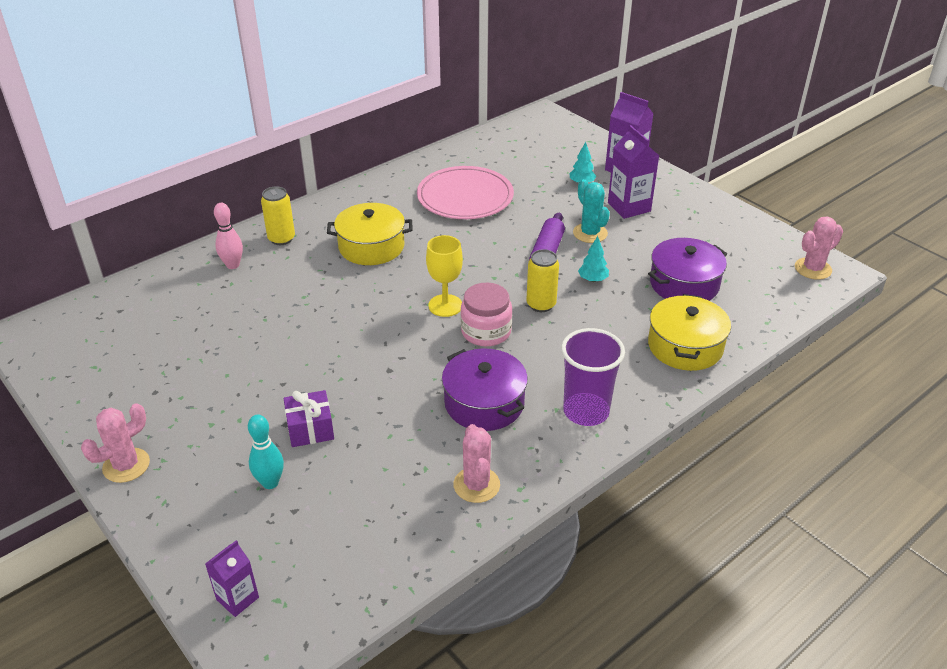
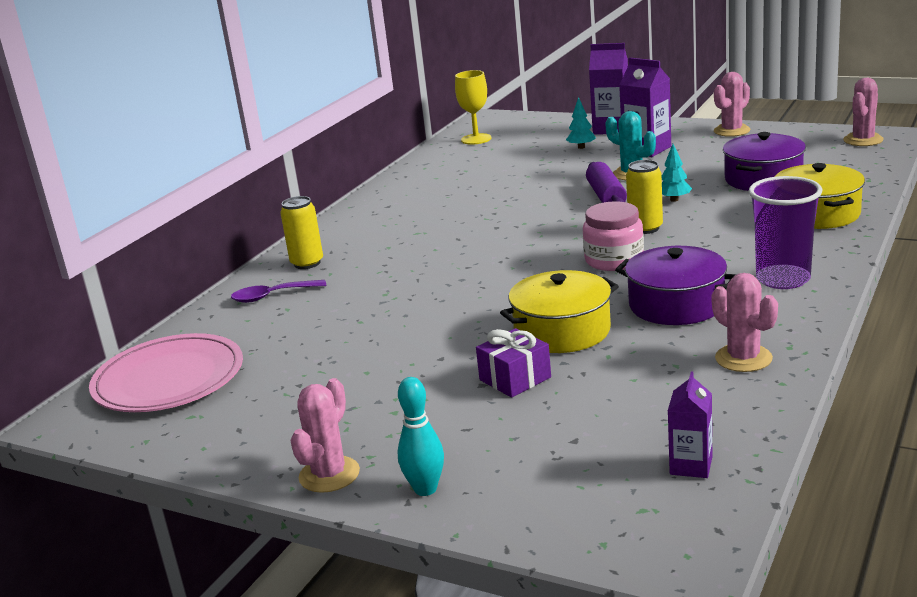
camera: 20 degrees left, 15 degrees down
(233, 265) = (272, 296): pink bowling pin -> purple spoon
(237, 598) = (596, 525): purple carton -> purple carton (691, 465)
(270, 482) = (520, 430): turquoise bowling pin -> turquoise bowling pin (425, 489)
(371, 247) = (417, 241): yellow pot -> yellow pot (562, 331)
(445, 305) = (549, 256): yellow goblet -> yellow goblet (476, 139)
(465, 197) = (475, 185): pink plate -> pink plate (169, 379)
(717, 211) = (732, 131): none -> pink cactus

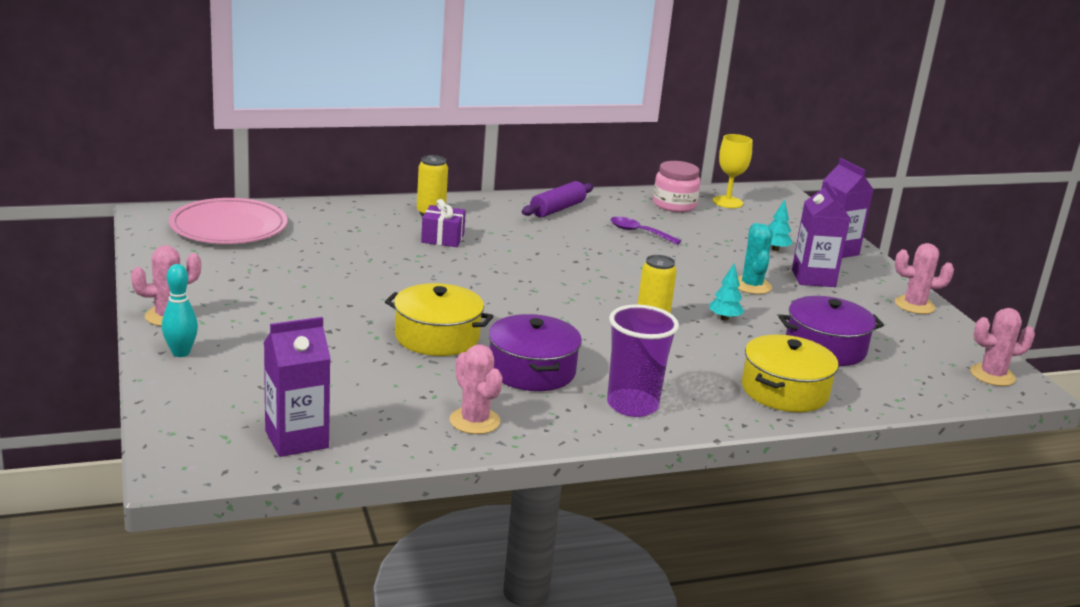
camera: 40 degrees right, 0 degrees up
(272, 296) = (370, 219): purple spoon -> purple spoon (639, 232)
(515, 379) = (349, 340): purple gift -> purple gift (442, 238)
(606, 196) = (690, 288): purple rolling pin -> purple rolling pin (557, 209)
(614, 260) = (577, 324): pink jar -> pink jar (674, 205)
(691, 465) = (296, 439): purple carton -> purple carton, size x1.64
(743, 358) = (474, 421): pink cactus -> pink cactus turned 45 degrees counterclockwise

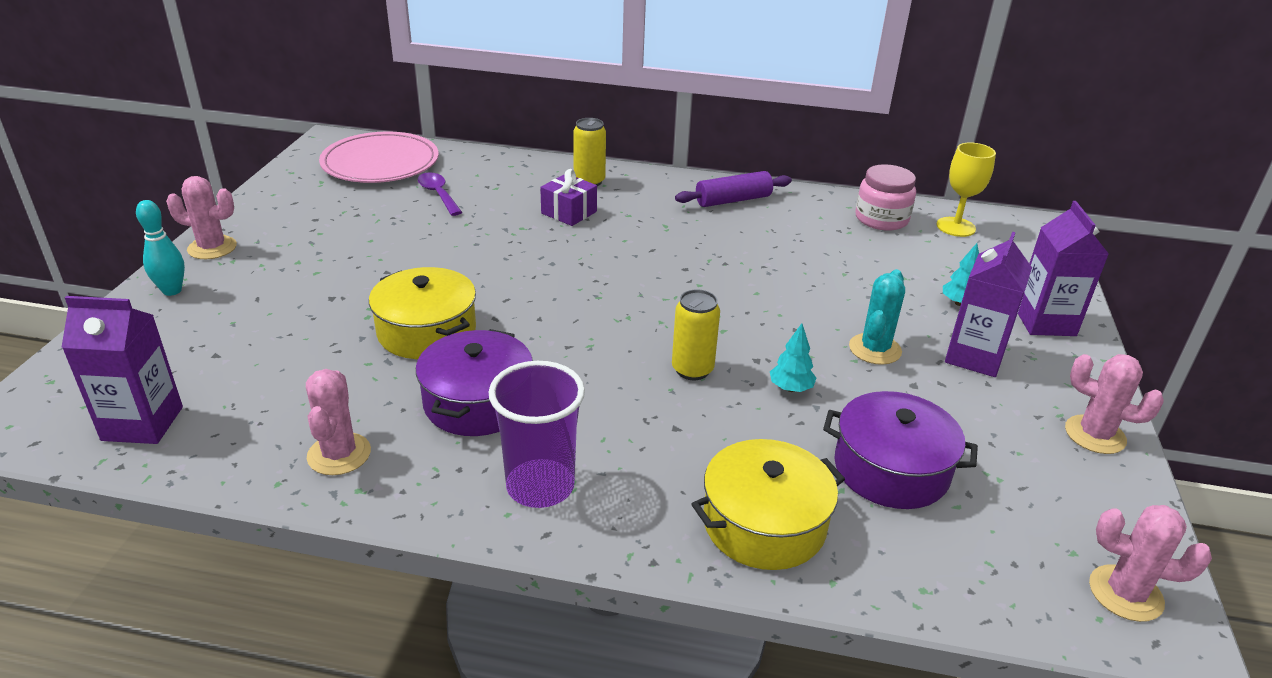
camera: 30 degrees right, 10 degrees up
(639, 232) = (800, 247): purple spoon -> purple spoon (438, 194)

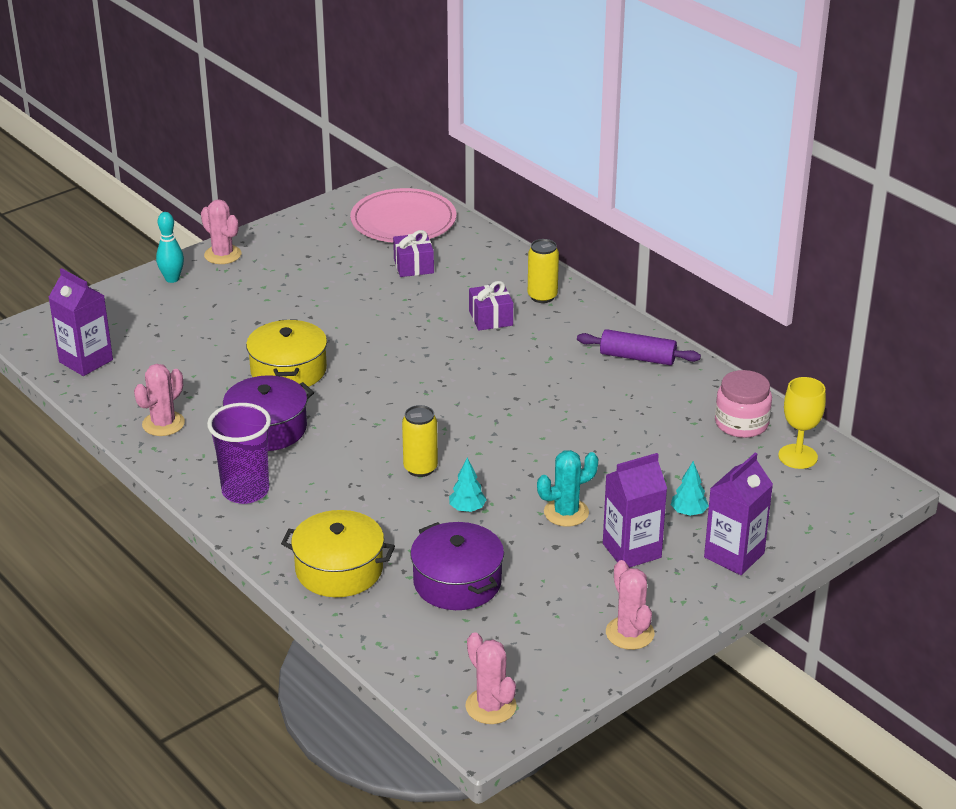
camera: 40 degrees right, 0 degrees up
(438, 194) = (413, 266): purple spoon -> purple gift

